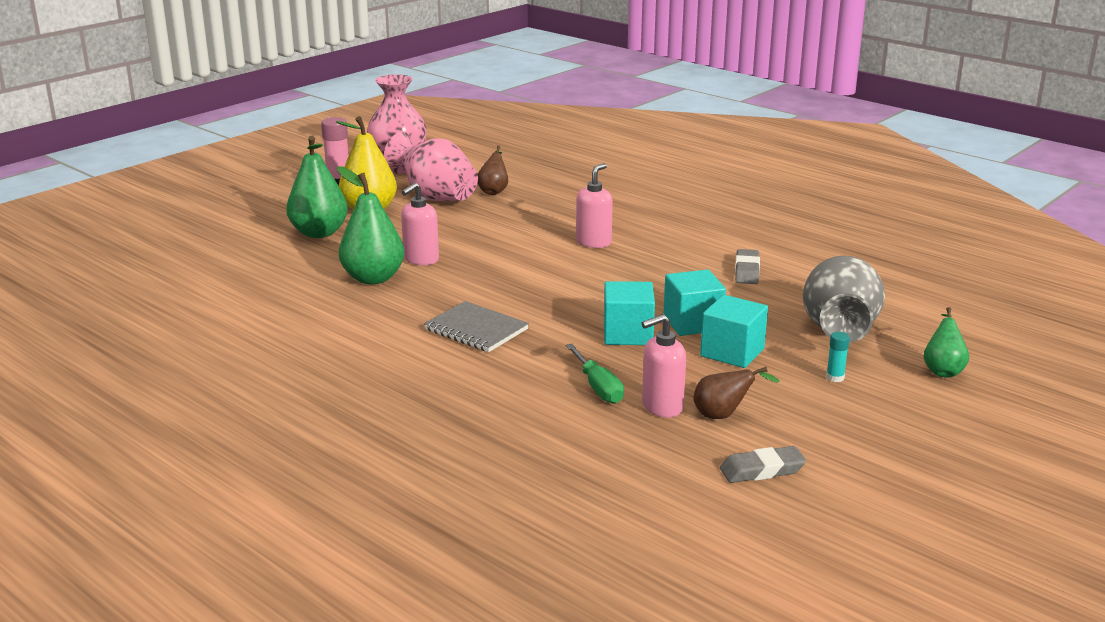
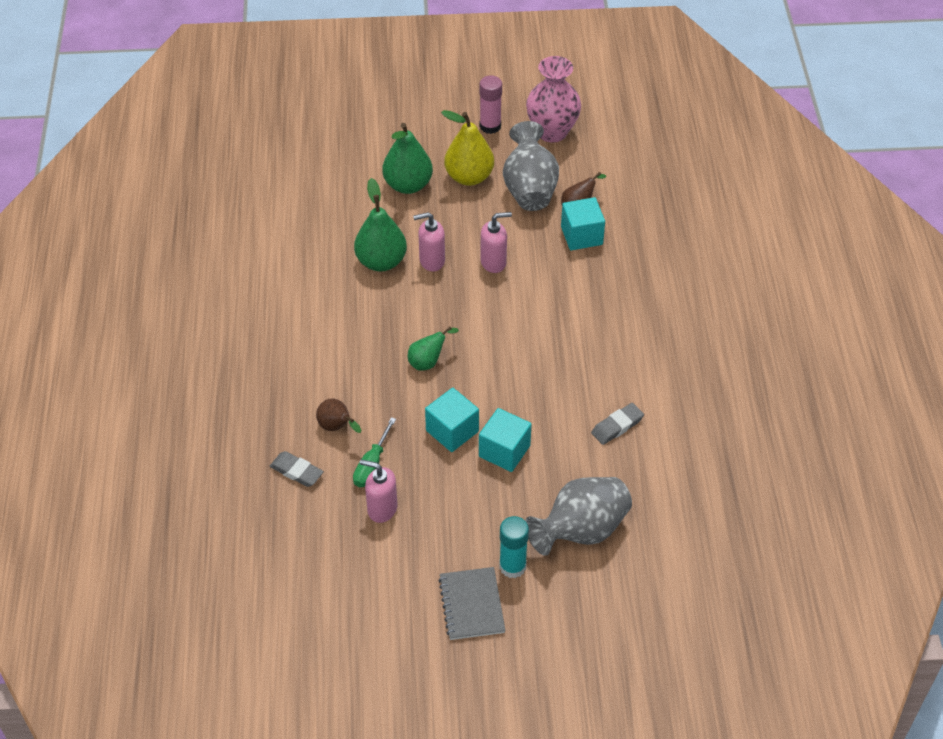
camera: 45 degrees right, 25 degrees up
(435, 197) = (529, 189): pink vase -> grey vase
(476, 329) = (375, 359): grey notebook -> grey notebook (472, 605)
(593, 242) = (562, 319): pink soap dispenser -> pink soap dispenser (493, 262)
(723, 415) = (404, 543): brown pear -> brown pear (337, 427)
(732, 352) = (487, 496): turquoise cube -> turquoise cube (581, 236)
(762, 470) = (362, 599): grey eraser -> grey eraser (296, 471)
(835, 377) = (512, 566): turquoise glue stick -> turquoise glue stick, size x1.89
(942, 370) = (587, 614): green pear -> green pear (428, 362)

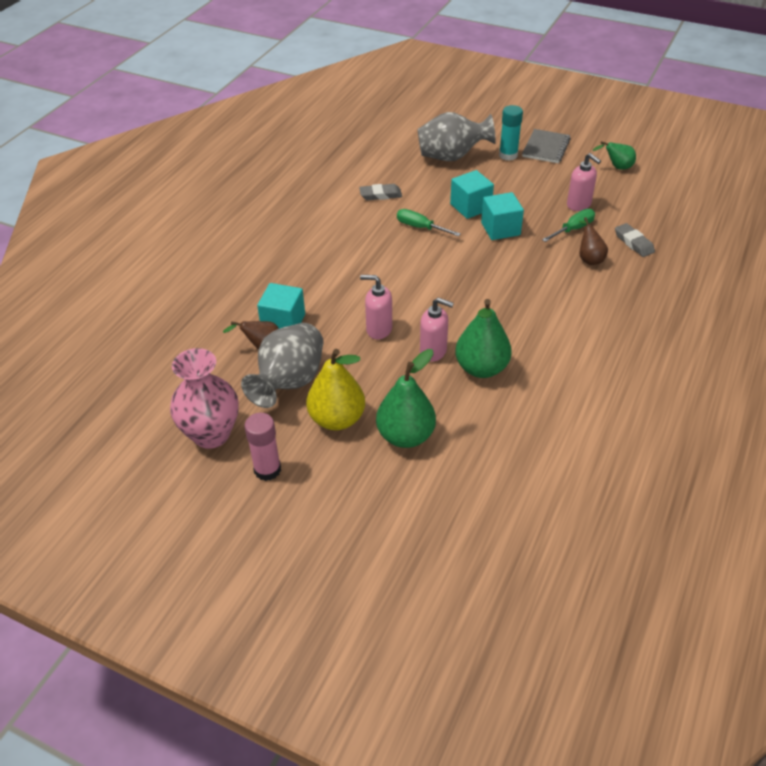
camera: 150 degrees left, 5 degrees down
(428, 362) = (490, 276): green pear -> green pear (616, 167)
(538, 396) = (420, 227): none -> green screwdriver

